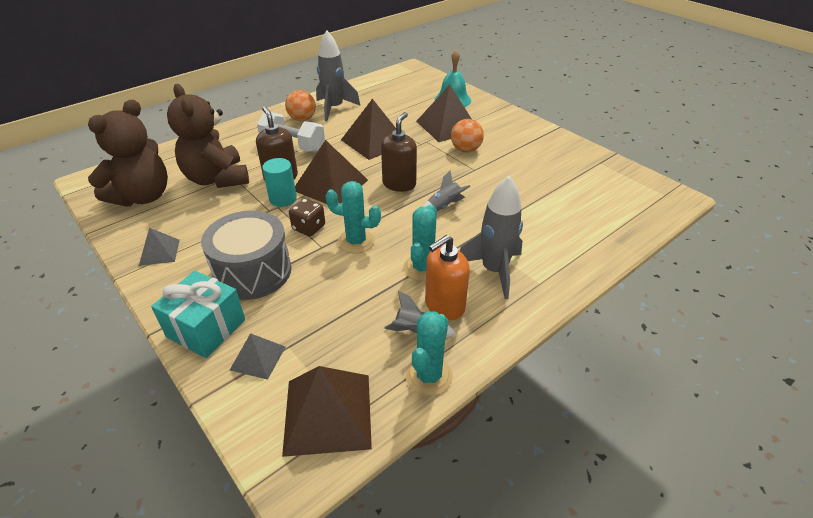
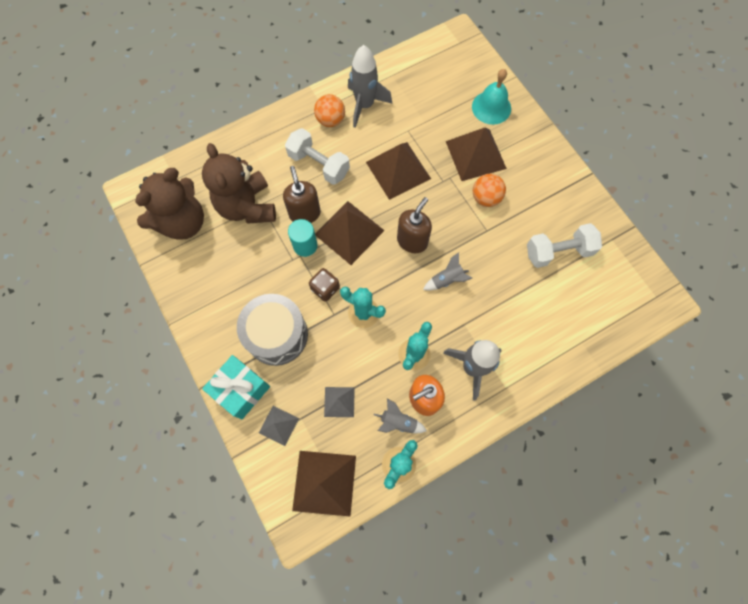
camera: 10 degrees right, 30 degrees up
(159, 252) = (202, 298): grey pyramid -> grey pyramid (339, 401)
(551, 175) = (558, 251): none -> white dumbbell

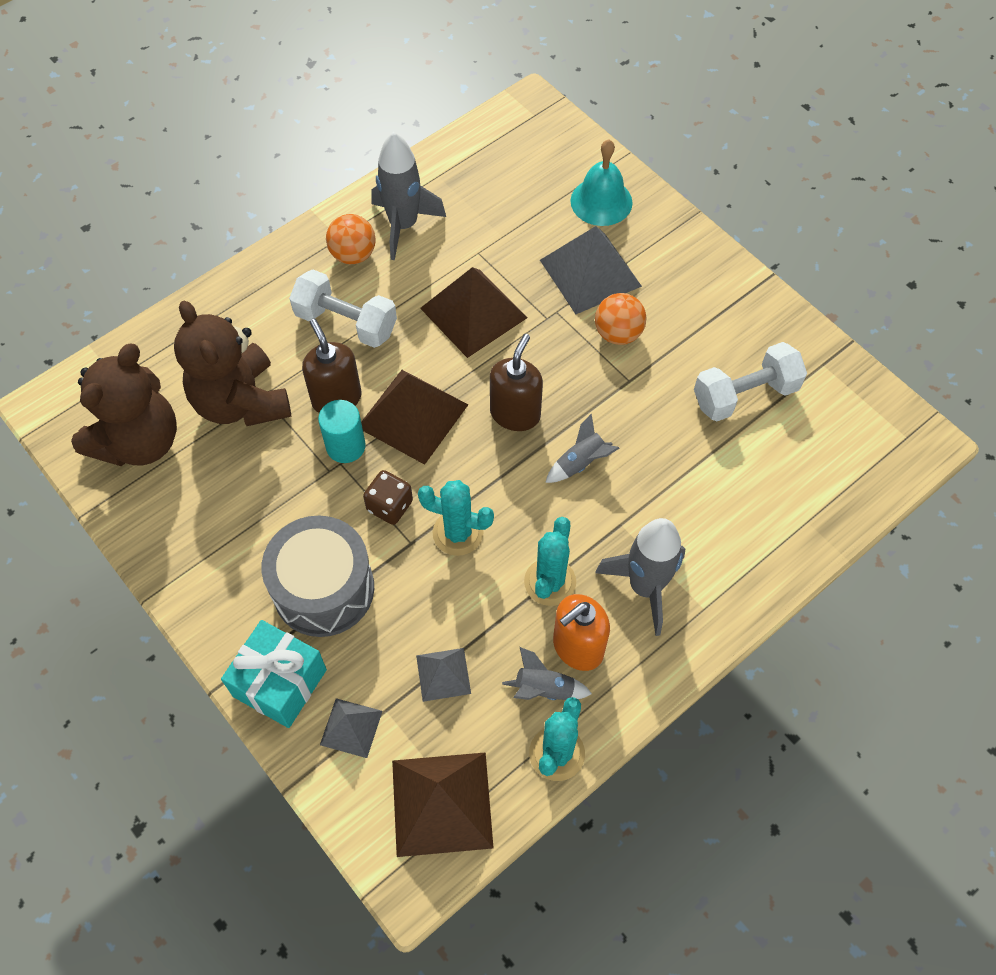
camera: 10 degrees left, 10 degrees down
(475, 154) = (590, 273): brown pyramid -> grey pyramid

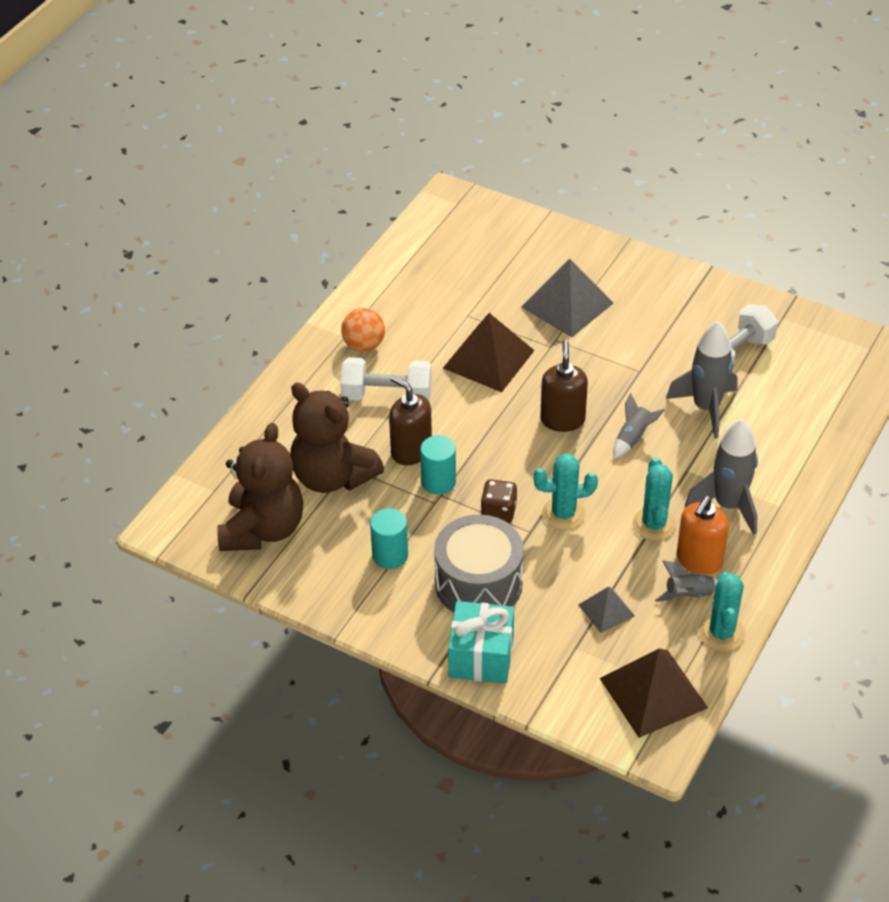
camera: 20 degrees left, 15 degrees down
(250, 519) = (390, 555): none -> turquoise cylinder
(351, 728) = (555, 667): grey pyramid -> none
(403, 225) = (394, 313): grey rocket -> grey rocket (706, 408)
(412, 416) = (480, 445): brown pyramid -> none
(601, 201) = (547, 251): turquoise bell -> none
(618, 333) = (613, 341): orange ball -> none

